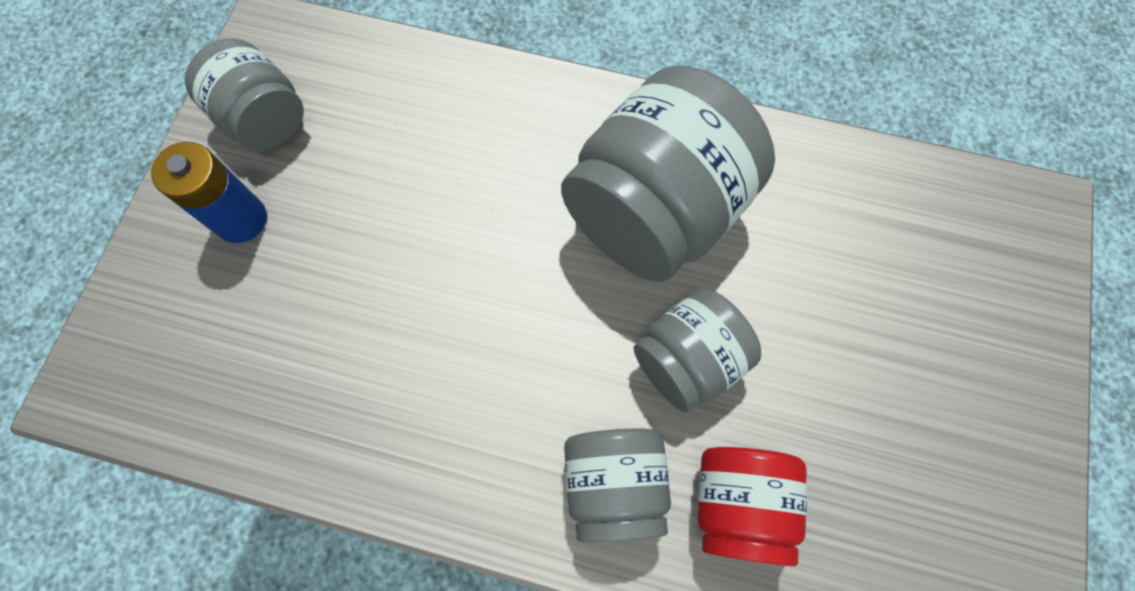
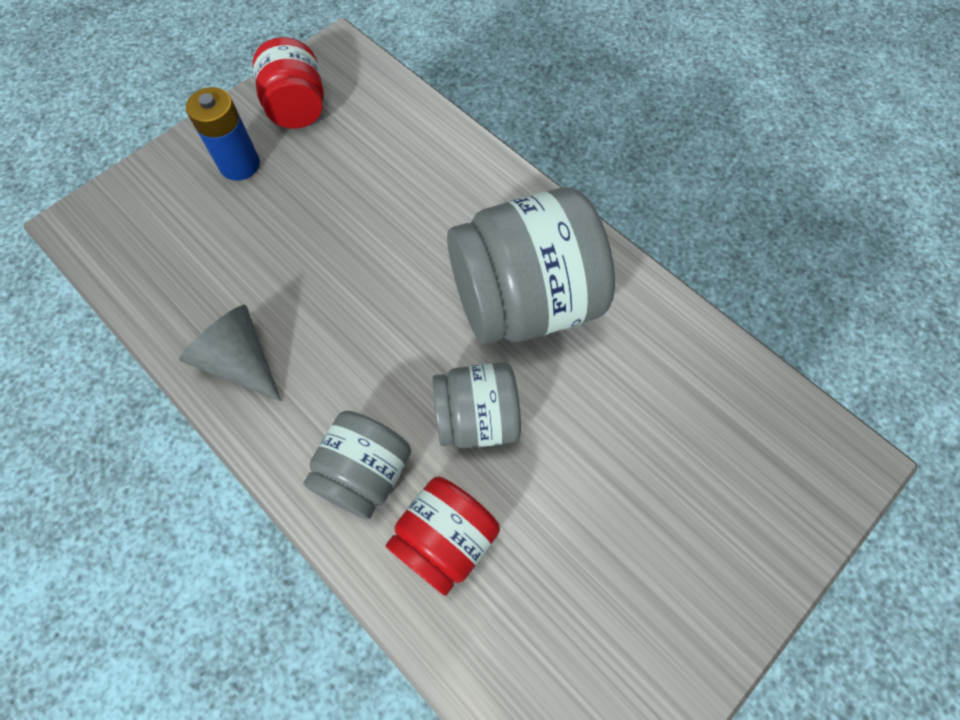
camera: 30 degrees right, 5 degrees down
(265, 120) = (297, 108): grey jar -> red jar
(397, 442) = (240, 361): none -> grey cone

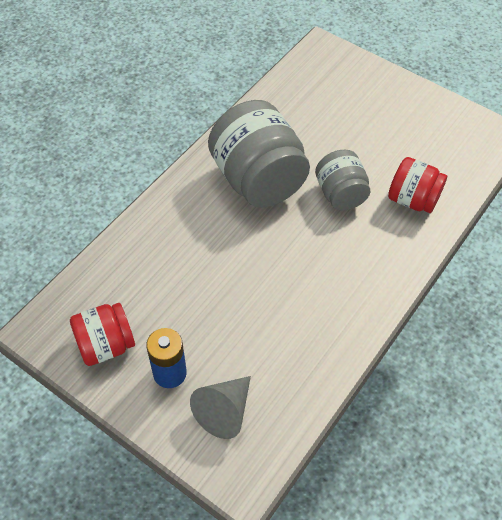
camera: 100 degrees left, 10 degrees down
(240, 361) = (336, 326): grey cone -> grey cone (224, 411)
(364, 473) = (388, 242): grey jar -> none

